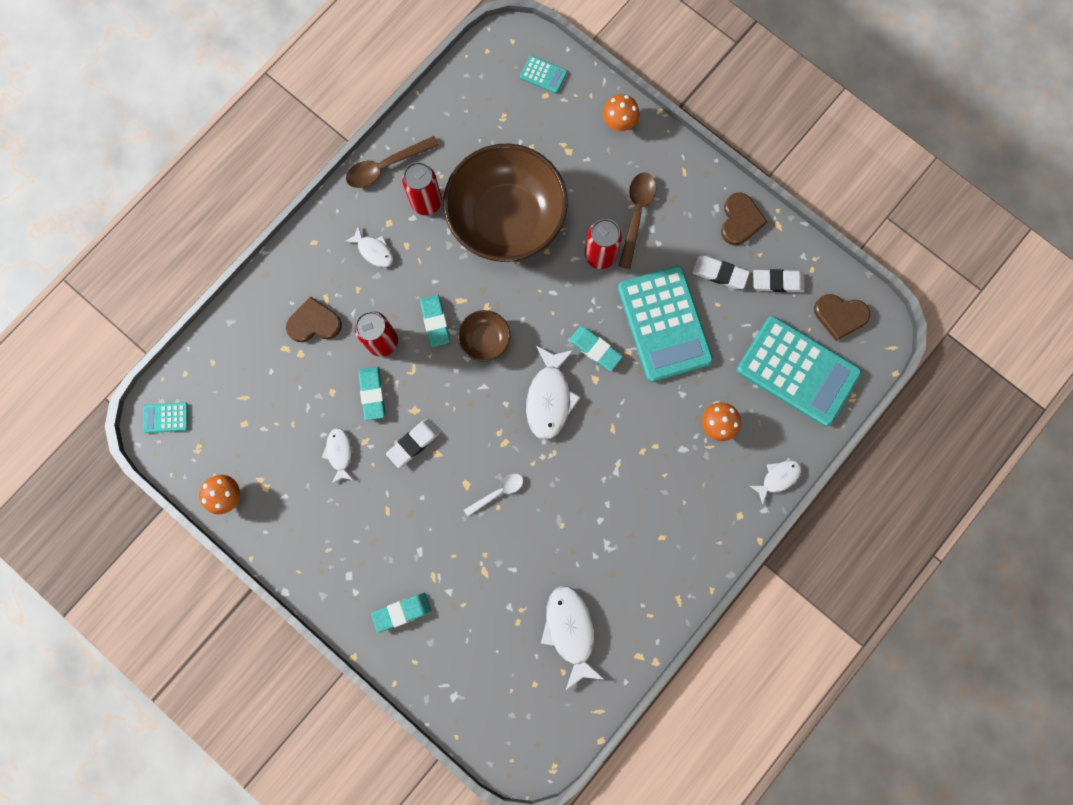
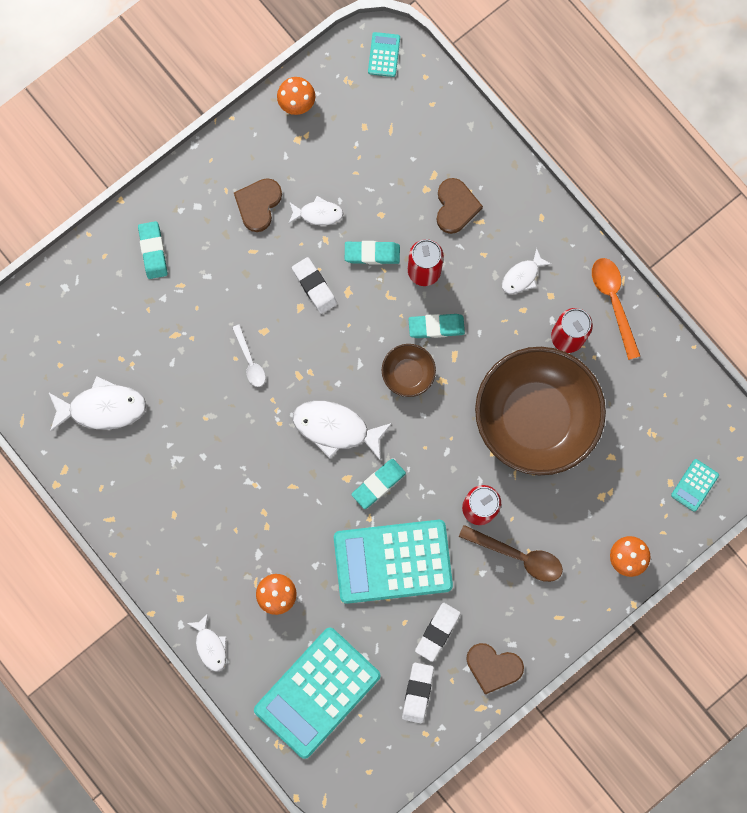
camera: 100 degrees right, 0 degrees up
(386, 166) = (613, 302): brown spoon -> orange spoon
(840, 316) = (368, 752): brown heart -> brown heart (258, 204)

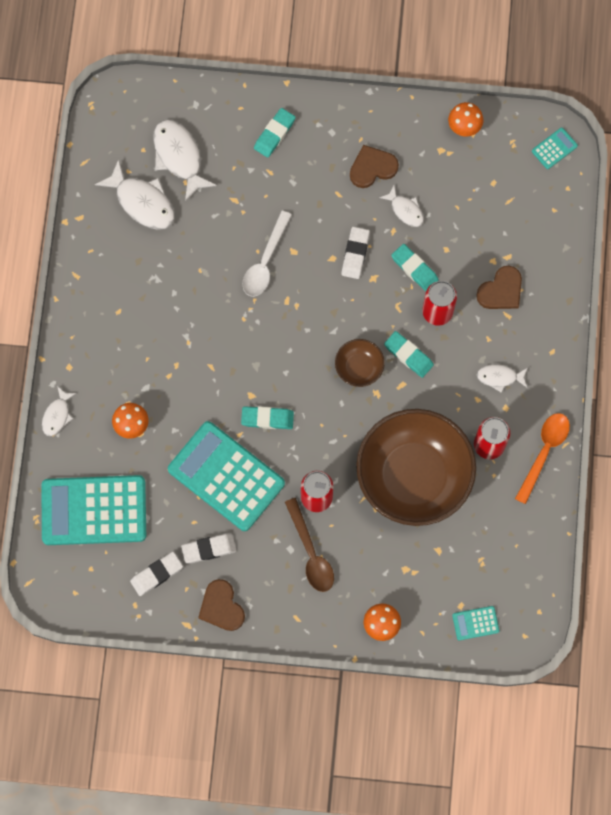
camera: 45 degrees right, 5 degrees down
(250, 361) = (265, 261): white spoon -> white spoon, size x1.58
(336, 428) = (276, 357): white fish -> white fish (179, 157)

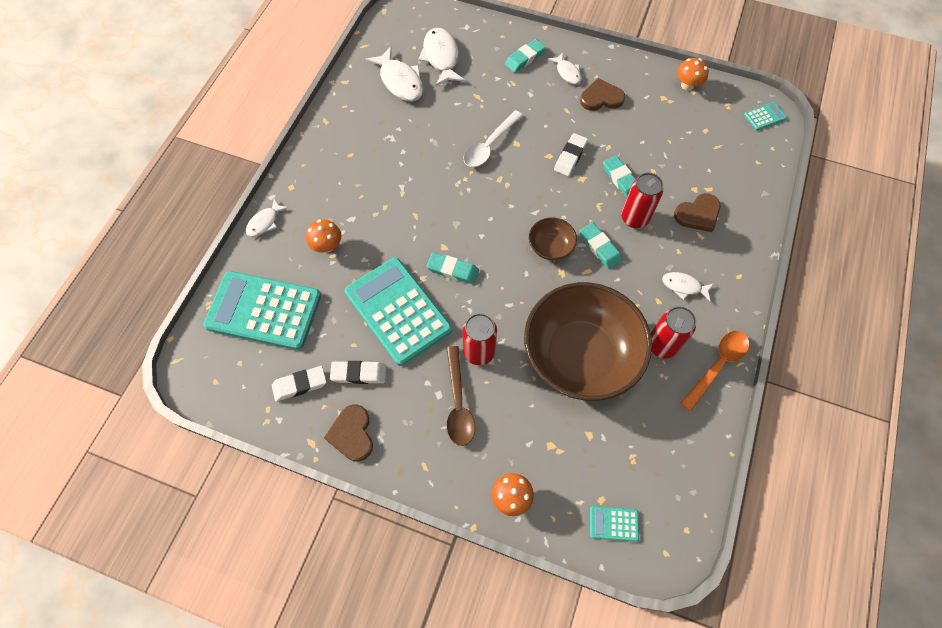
camera: 15 degrees right, 10 degrees down
(405, 210) = (623, 134): white fish -> white fish (567, 73)

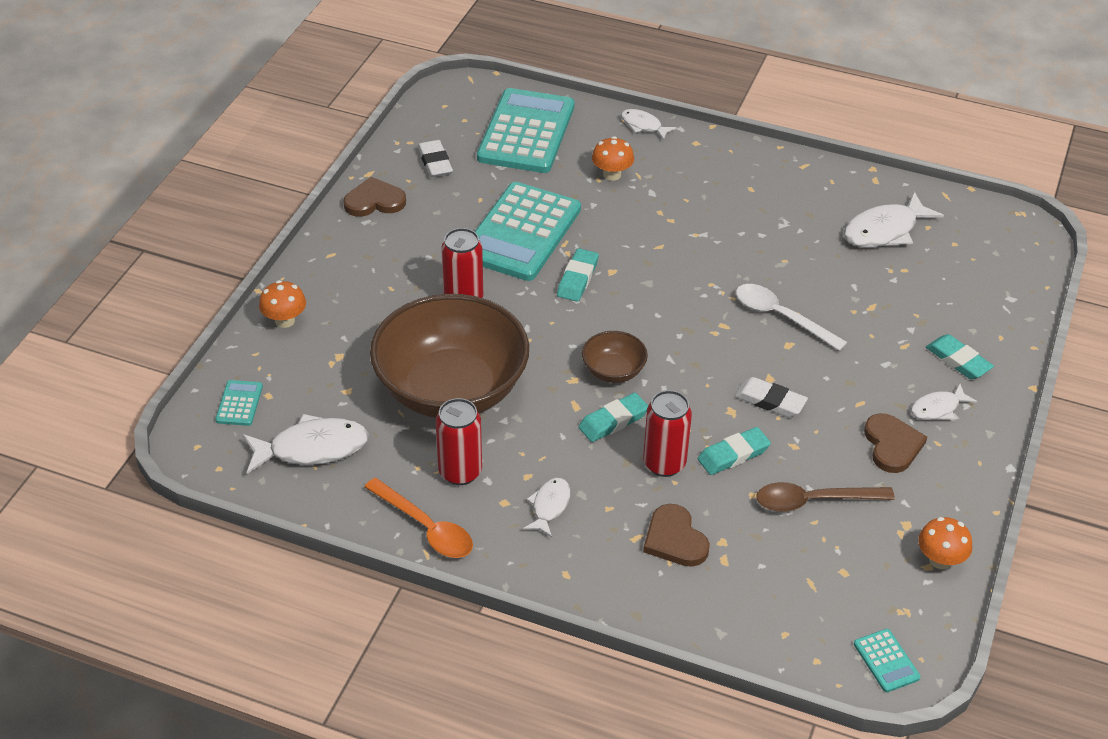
camera: 90 degrees right, 20 degrees down
(359, 373) = (444, 204): white eraser -> none
(398, 311) = (521, 233): turquoise calculator -> turquoise calculator turned 150 degrees clockwise
(441, 57) = (939, 271): white fish -> white fish (312, 448)
(458, 403) = (400, 281): brown spoon -> brown spoon (813, 501)

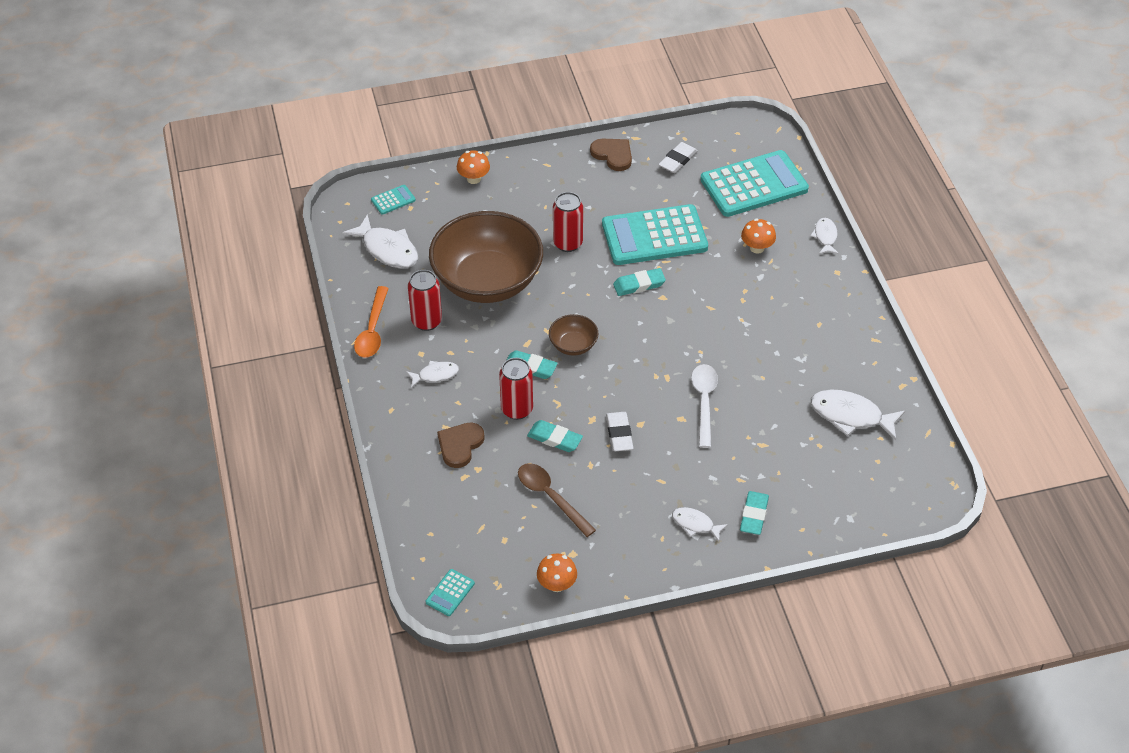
camera: 55 degrees right, 5 degrees up
(892, 445) = (637, 515): brown heart -> none

